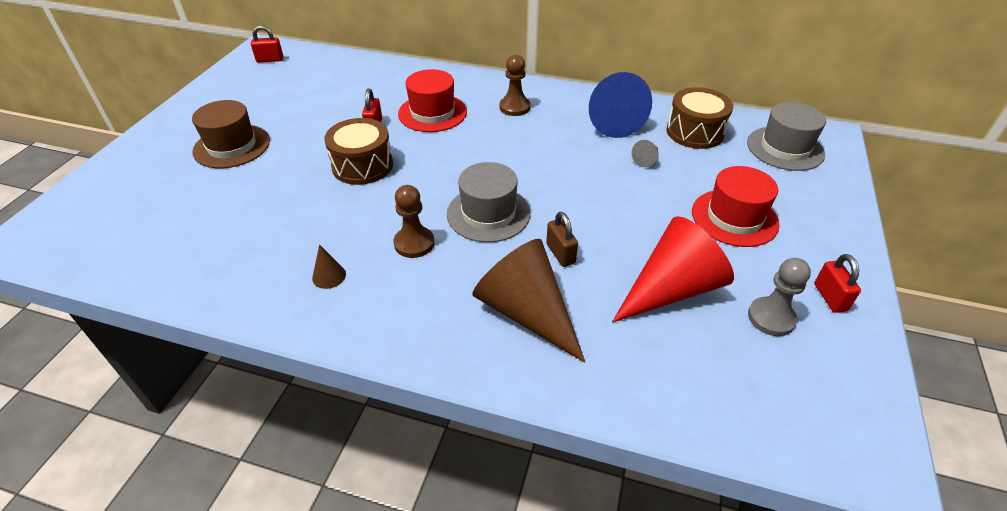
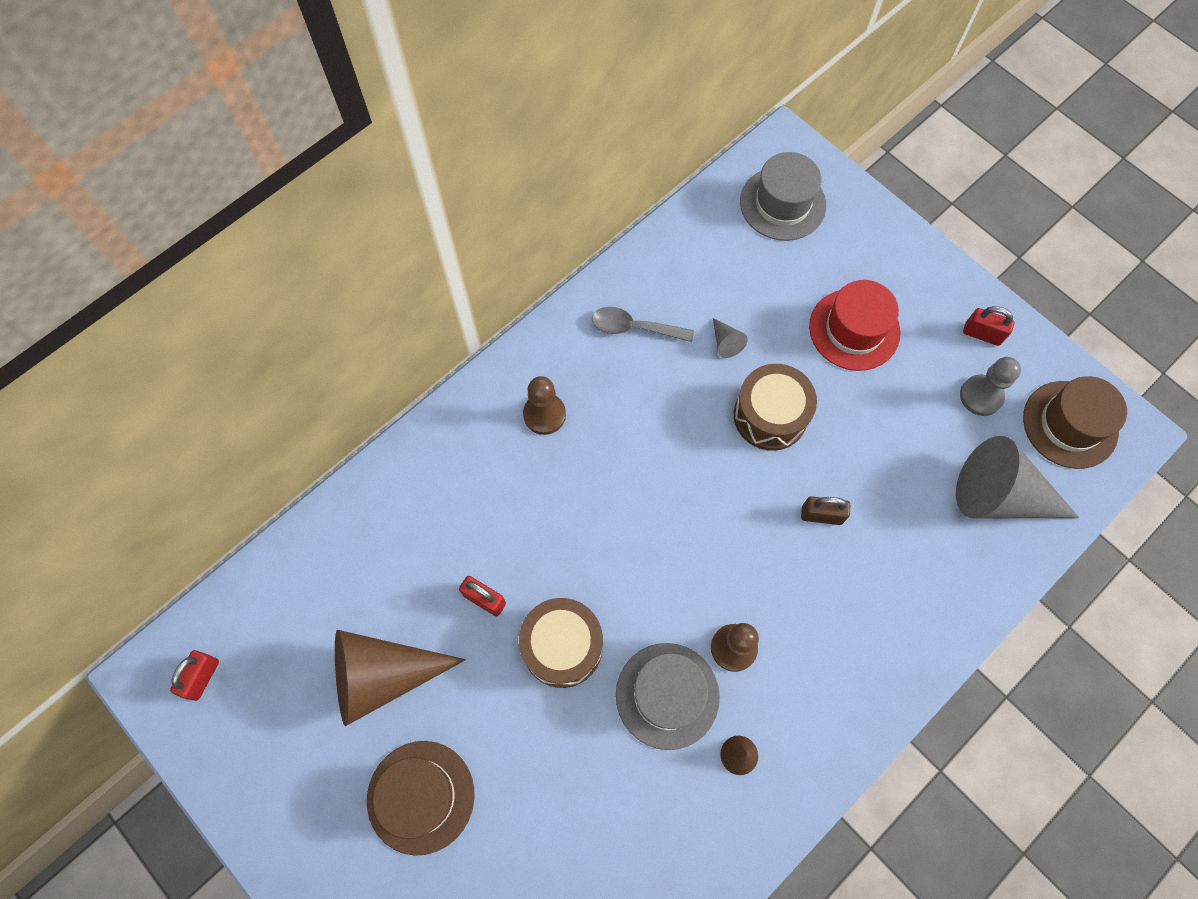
camera: 60 degrees left, 25 degrees up
(432, 113) = (496, 515): red hat -> none
(488, 213) = (726, 550): grey hat -> grey hat (667, 695)
(527, 312) = (880, 589): brown cone -> brown cone (383, 676)
(611, 119) = (634, 328): blue cone -> grey spoon
(671, 289) = (913, 450): red cone -> none
(689, 368) = (1000, 496): none -> grey cone
(695, 132) = (707, 263): brown drum -> brown drum (770, 415)
(823, 400) = (1070, 424): none -> brown hat

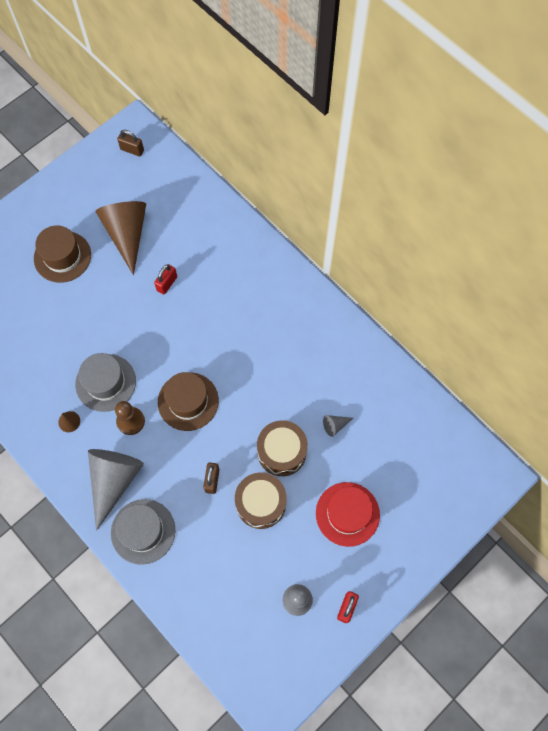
camera: 90 degrees right, 0 degrees up
(202, 677) = (132, 150): red padlock -> brown padlock
(544, 414) = (282, 313): brown pawn -> none
(562, 646) = (137, 325): brown drum -> brown drum (261, 503)
(634, 328) = (344, 367): grey spoon -> none
(782, 203) = (448, 471): grey hat -> grey hat (143, 531)
(1000, 496) = (222, 603): grey cone -> grey cone (114, 481)
(1070, 424) = (275, 663): brown hat -> brown hat (188, 401)

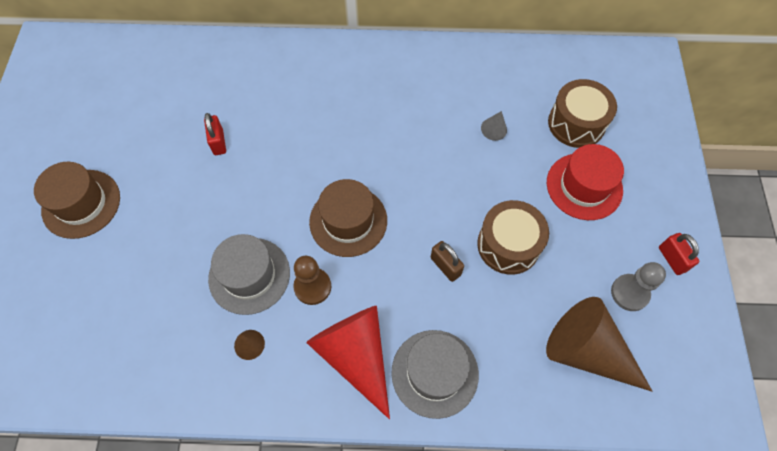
camera: 45 degrees left, 5 degrees down
(114, 481) = (356, 355): grey cone -> red cone
(127, 234) = (132, 133): brown cone -> brown cone (587, 351)
(132, 150) = (62, 62): brown padlock -> none
(281, 452) = (476, 188): brown drum -> brown drum (576, 123)

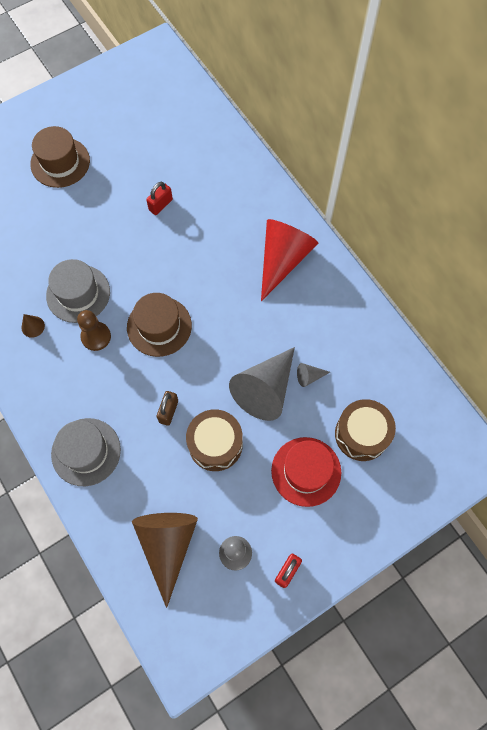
camera: 55 degrees right, 5 degrees up
(356, 355) = (66, 394): red cone -> red cone (283, 260)
(482, 170) = (265, 389): none -> grey cone

